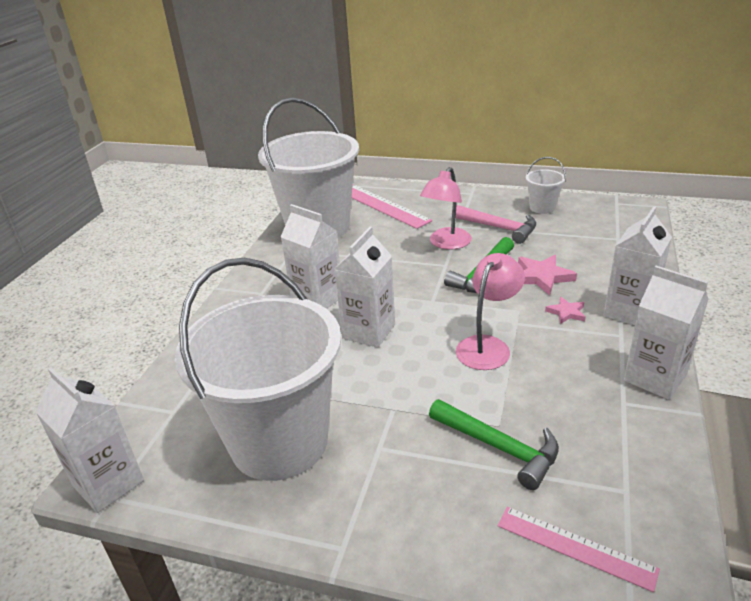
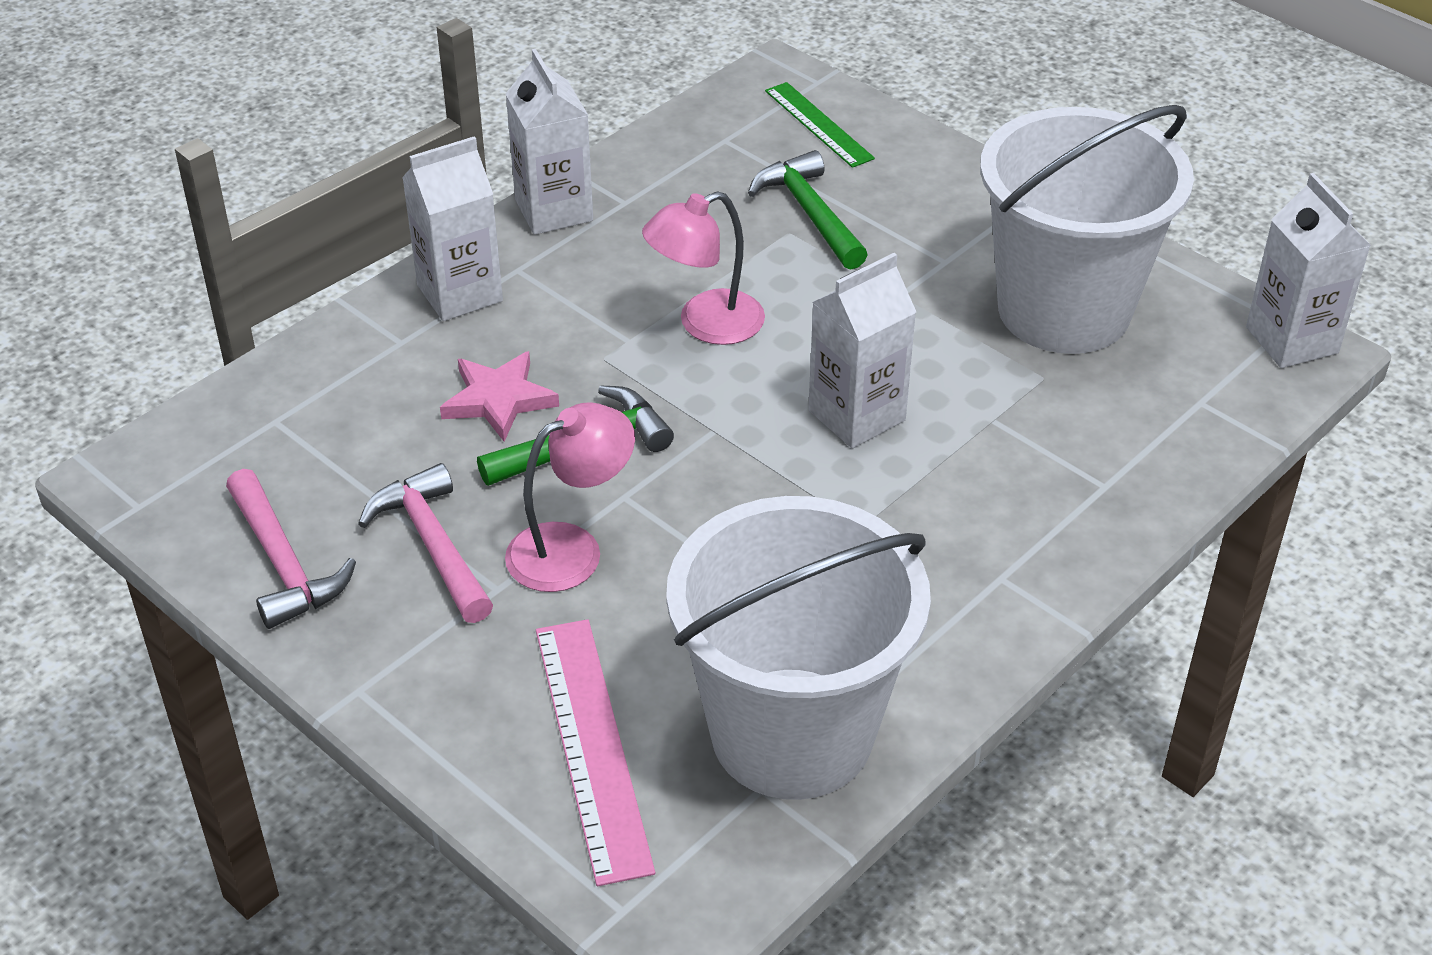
camera: 155 degrees left, 10 degrees up
(317, 299) = (904, 515): white carton -> none
(542, 207) = (283, 563): white bucket -> pink hammer
(566, 312) = (543, 327): pink star -> none
(575, 547) = (818, 124): pink ruler -> green ruler

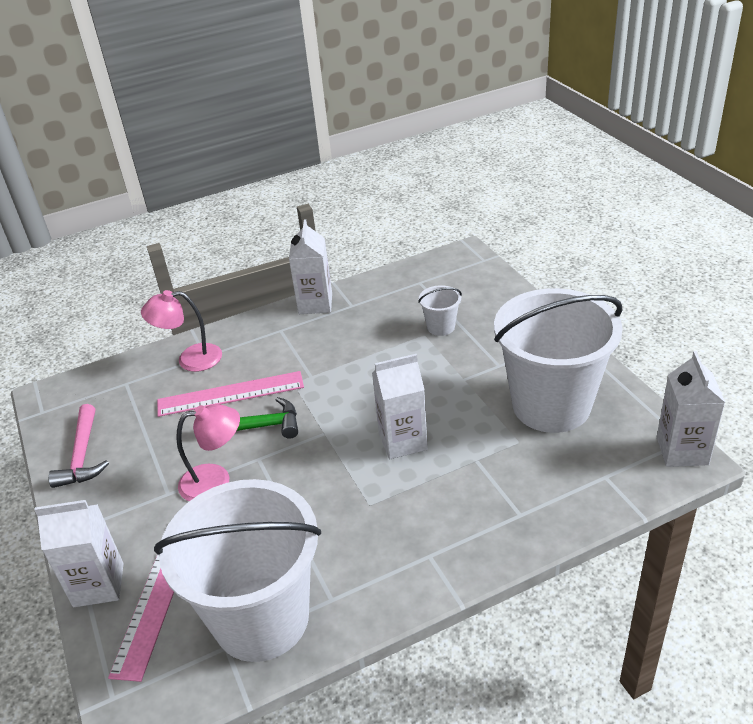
camera: 25 degrees right, 5 degrees down
(433, 545) = (153, 463): pink hammer -> none
(459, 293) = (246, 337): white carton -> white carton (98, 585)
(498, 400) = (230, 394): pink star -> pink ruler
(705, 324) = (353, 375): pink lamp -> pink lamp (190, 359)
(810, 213) = (441, 327): green hammer -> white bucket
(818, 124) = (471, 282): green ruler -> none

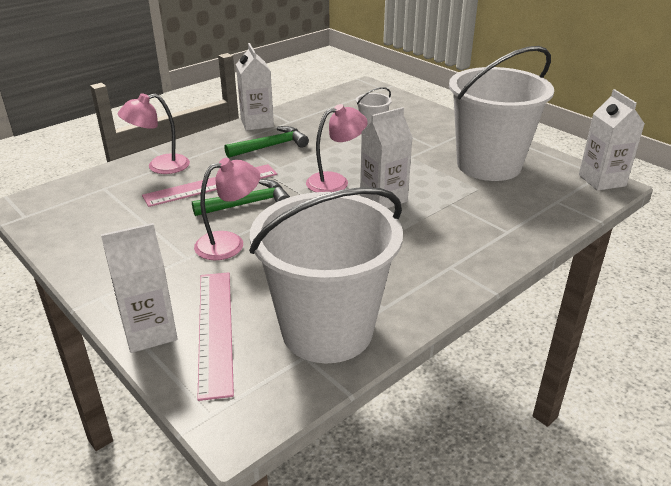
camera: 20 degrees left, 5 degrees down
(82, 455) = (84, 241): pink hammer -> none
(315, 343) = (270, 146): none -> green hammer
(362, 407) = (335, 181): none -> pink lamp

